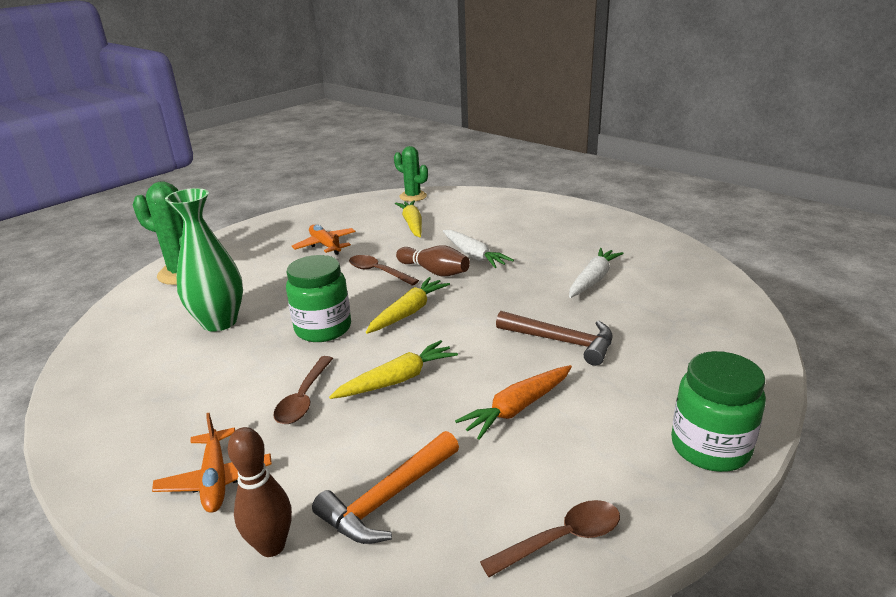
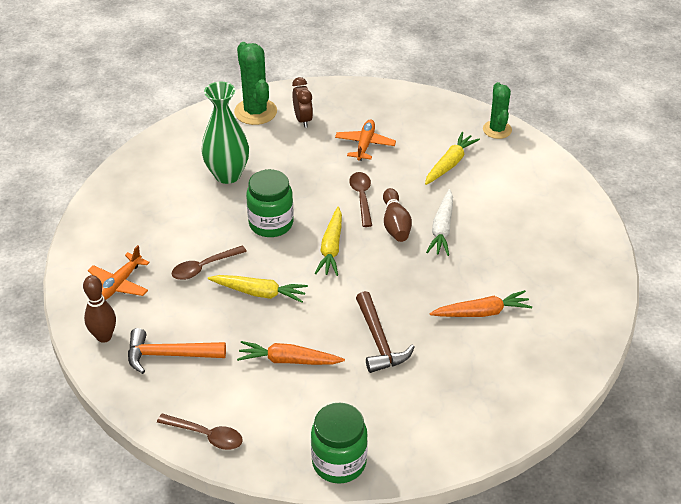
camera: 45 degrees right, 15 degrees up
(242, 257) = (303, 120): none -> brown clock
(409, 312) = (331, 248): yellow carrot -> yellow carrot turned 105 degrees clockwise
(593, 279) = (482, 312): white carrot -> orange carrot

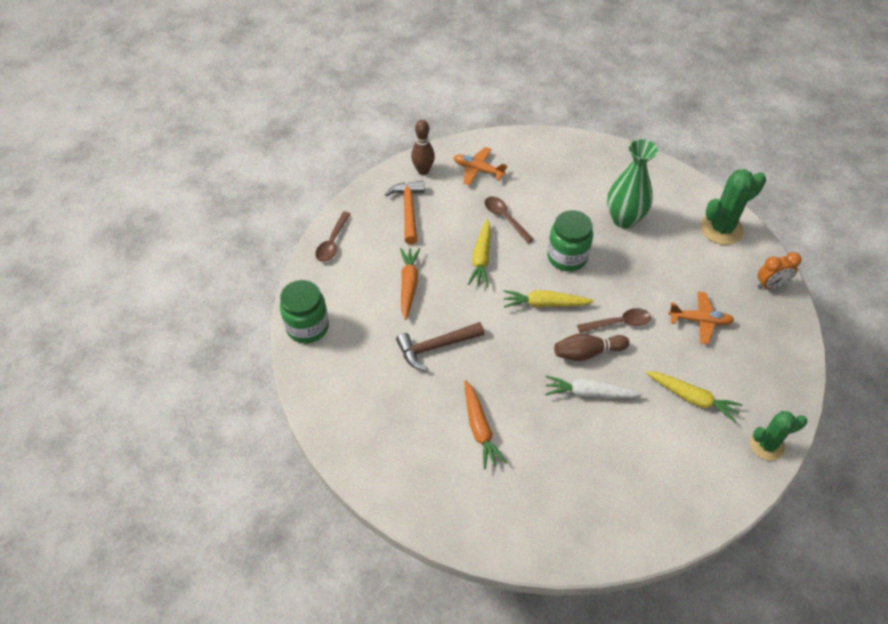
camera: 85 degrees right, 10 degrees up
(303, 120) = (722, 267): brown clock -> none
(329, 95) = (770, 285): none -> orange clock

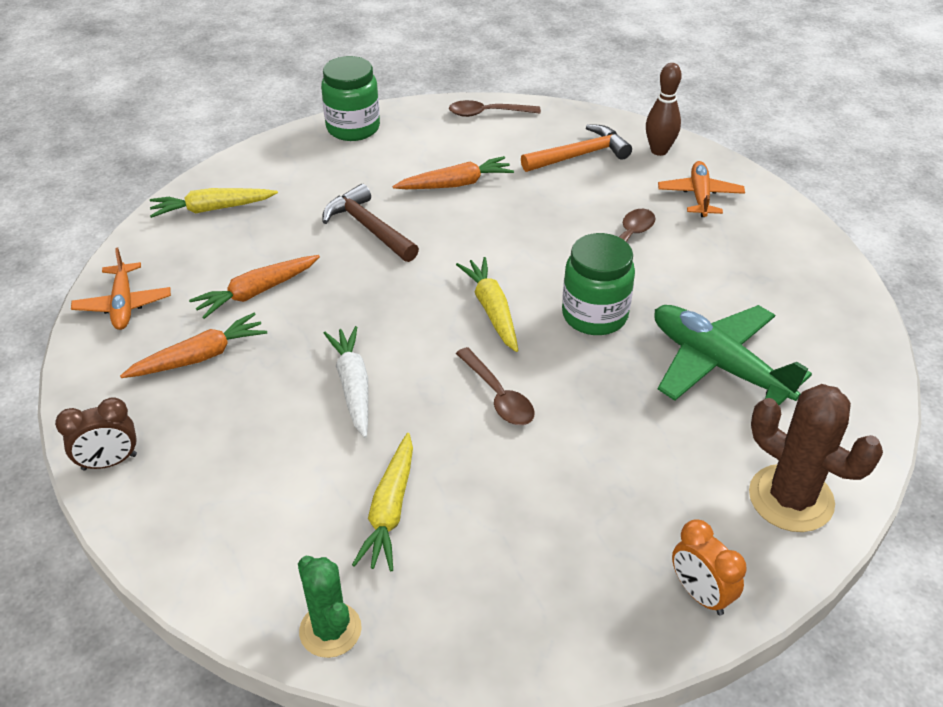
camera: 70 degrees right, 10 degrees down
(481, 258) = (538, 234): yellow carrot -> yellow carrot (212, 209)
(535, 475) = (200, 357): none -> orange carrot
(587, 352) = (424, 370): brown bowling pin -> none
(618, 543) = (109, 462): none -> brown clock
(624, 219) = (718, 365): green vase -> green plane
(700, 321) = (556, 497): orange plane -> orange plane (123, 304)
(721, 229) = (791, 498): green cactus -> brown cactus

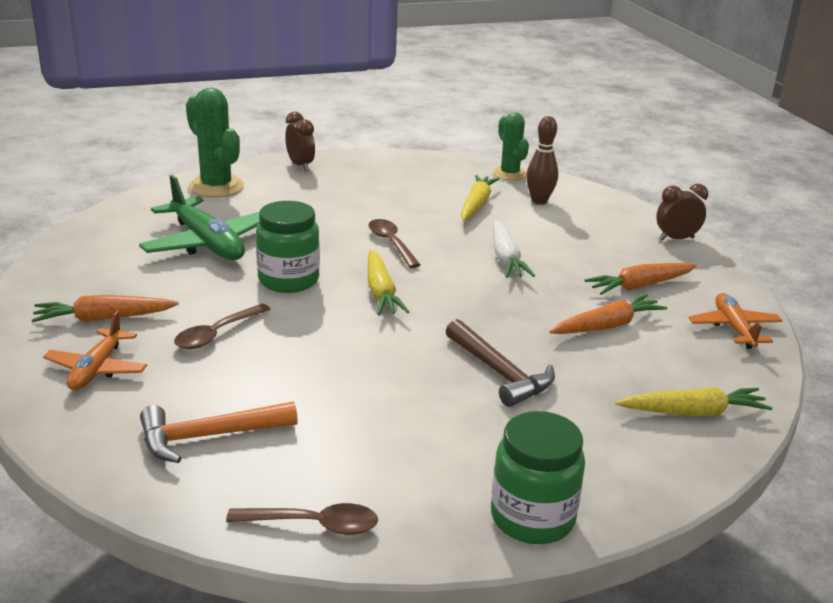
camera: 175 degrees left, 15 degrees down
(456, 184) = (389, 413): orange carrot -> orange carrot (103, 318)
(659, 150) = (95, 432): brown bowling pin -> brown bowling pin (539, 201)
(700, 594) = (300, 165): orange clock -> brown clock
(791, 498) = (216, 187): brown cactus -> green cactus

